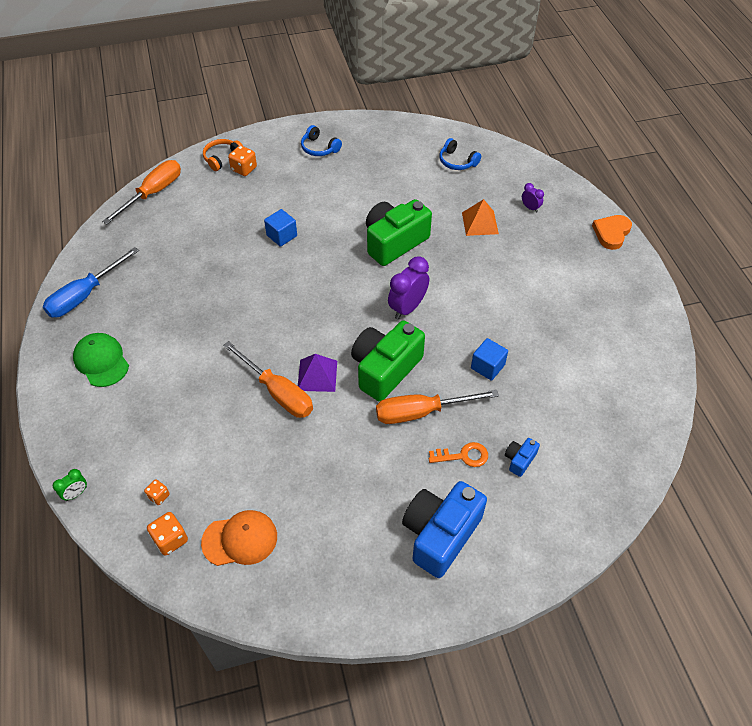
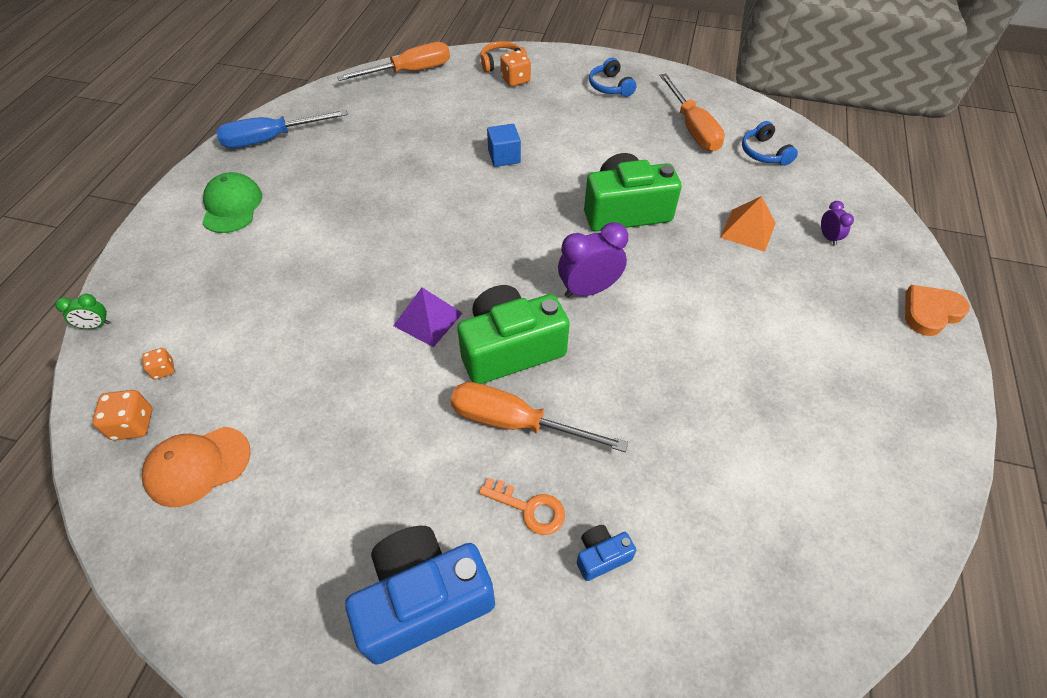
camera: 30 degrees right, 0 degrees up
(240, 539) = (197, 466): orange cap -> orange cap turned 135 degrees clockwise
(278, 392) = (371, 317): orange screwdriver -> orange screwdriver (692, 128)
(487, 366) = (641, 407): blue cube -> none

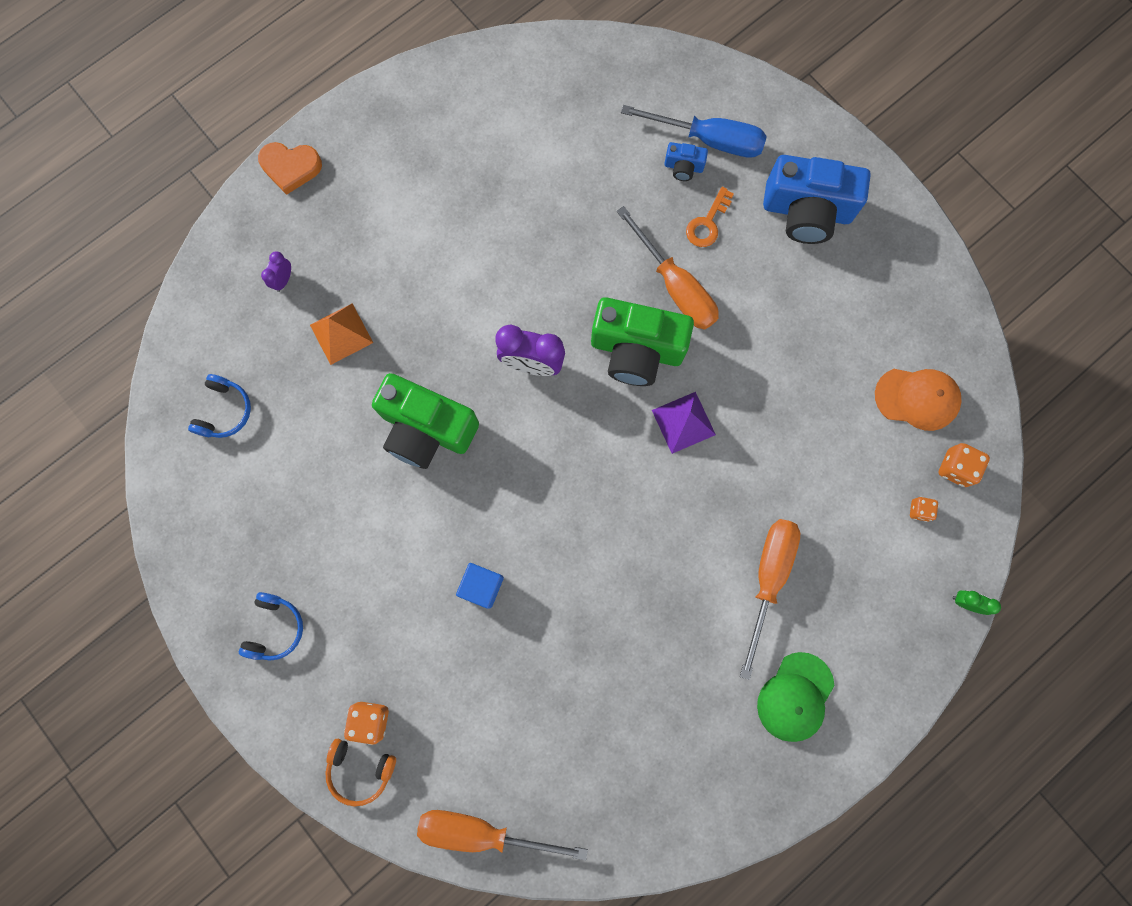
camera: 145 degrees left, 25 degrees up
(271, 139) = (711, 795): blue screwdriver -> blue screwdriver (708, 139)
(529, 508) = (707, 223): orange key -> orange key turned 120 degrees counterclockwise
(692, 128) = (256, 495): orange screwdriver -> orange screwdriver (768, 579)

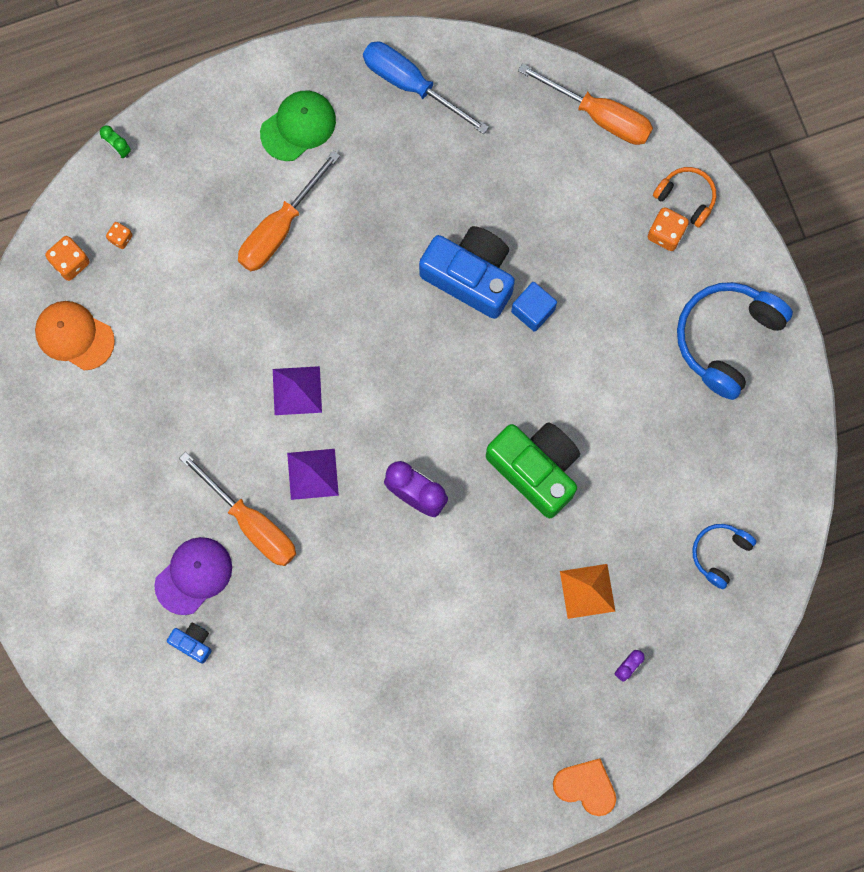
camera: 160 degrees left, 0 degrees up
(275, 628) = (726, 339): blue headphones -> blue headphones, size x1.84
(636, 350) = (313, 474): green camera -> purple pyramid
(675, 286) = (251, 523): orange screwdriver -> orange screwdriver turned 150 degrees clockwise
(707, 223) = (193, 575): orange key -> purple cap
(708, 139) = (155, 663): blue screwdriver -> blue screwdriver (411, 84)
(806, 211) = (92, 552): blue camera -> blue camera (470, 276)

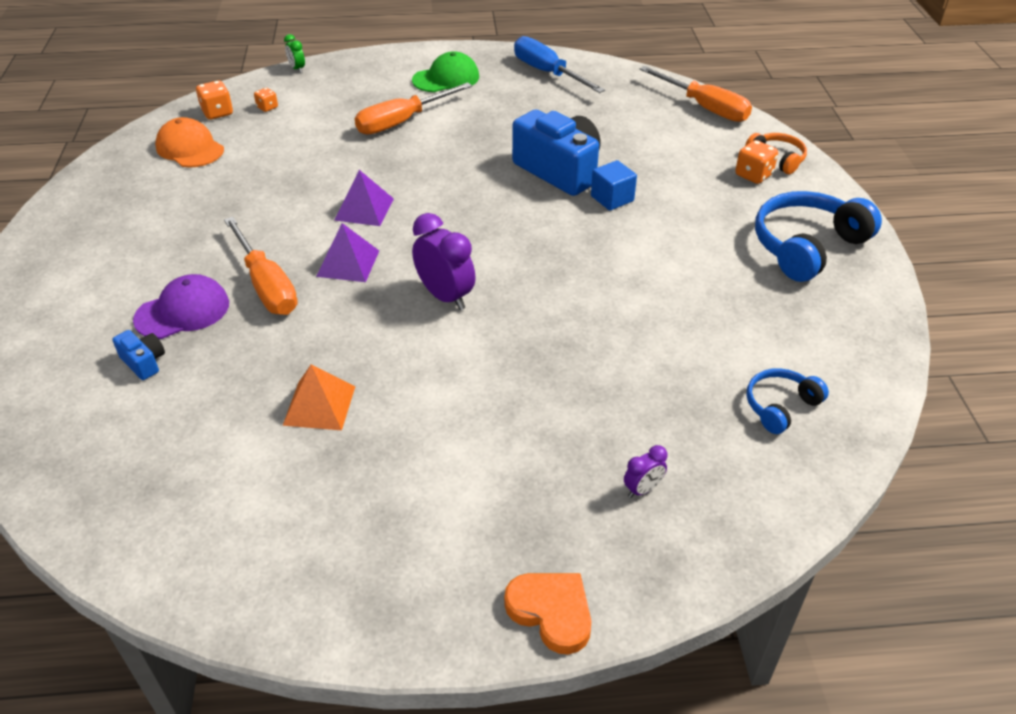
camera: 15 degrees right, 35 degrees down
(536, 469) = (580, 300): green camera -> none
(587, 591) = (610, 407): orange pyramid -> orange pyramid (319, 405)

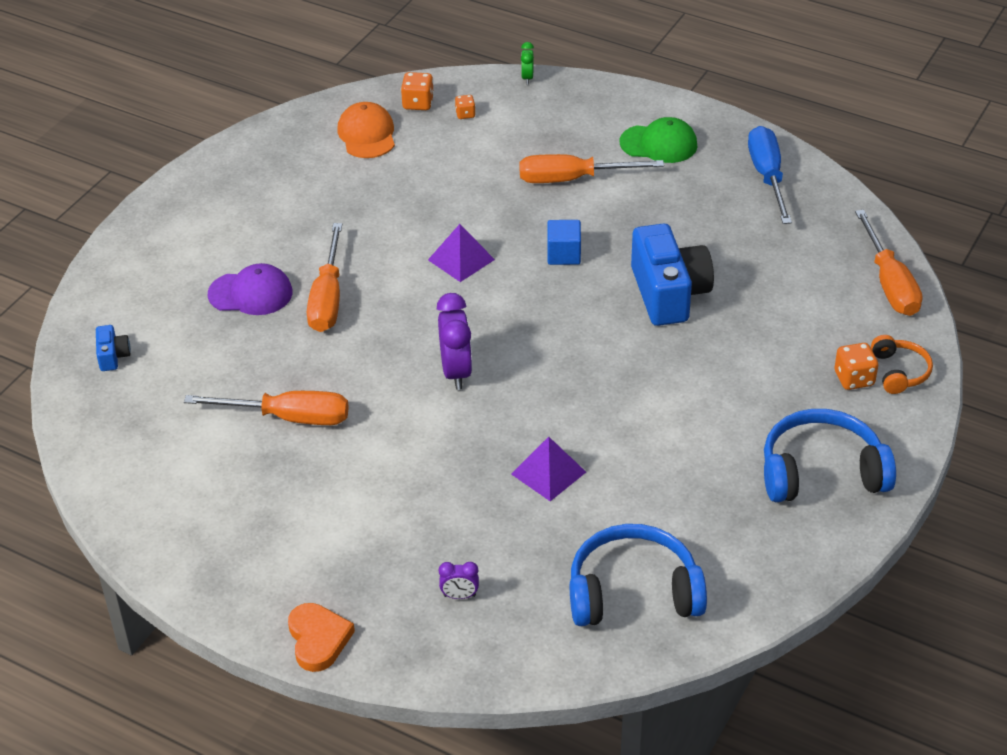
camera: 35 degrees right, 0 degrees up
(144, 362) = (195, 324): blue camera -> blue camera (113, 356)
(319, 405) = (288, 417): orange pyramid -> orange screwdriver
(348, 263) = (405, 306): purple pyramid -> purple pyramid (548, 473)
(612, 198) = (688, 343): blue cube -> blue cube (563, 254)
(780, 406) = (633, 592): blue headphones -> blue headphones, size x1.84

